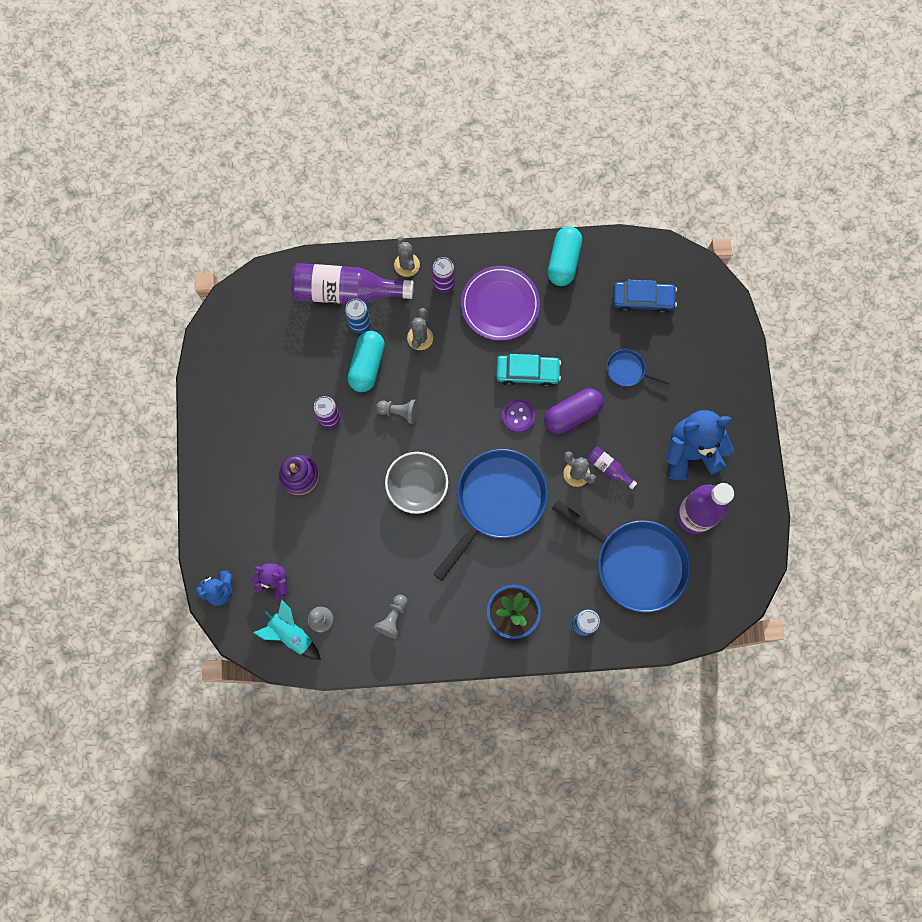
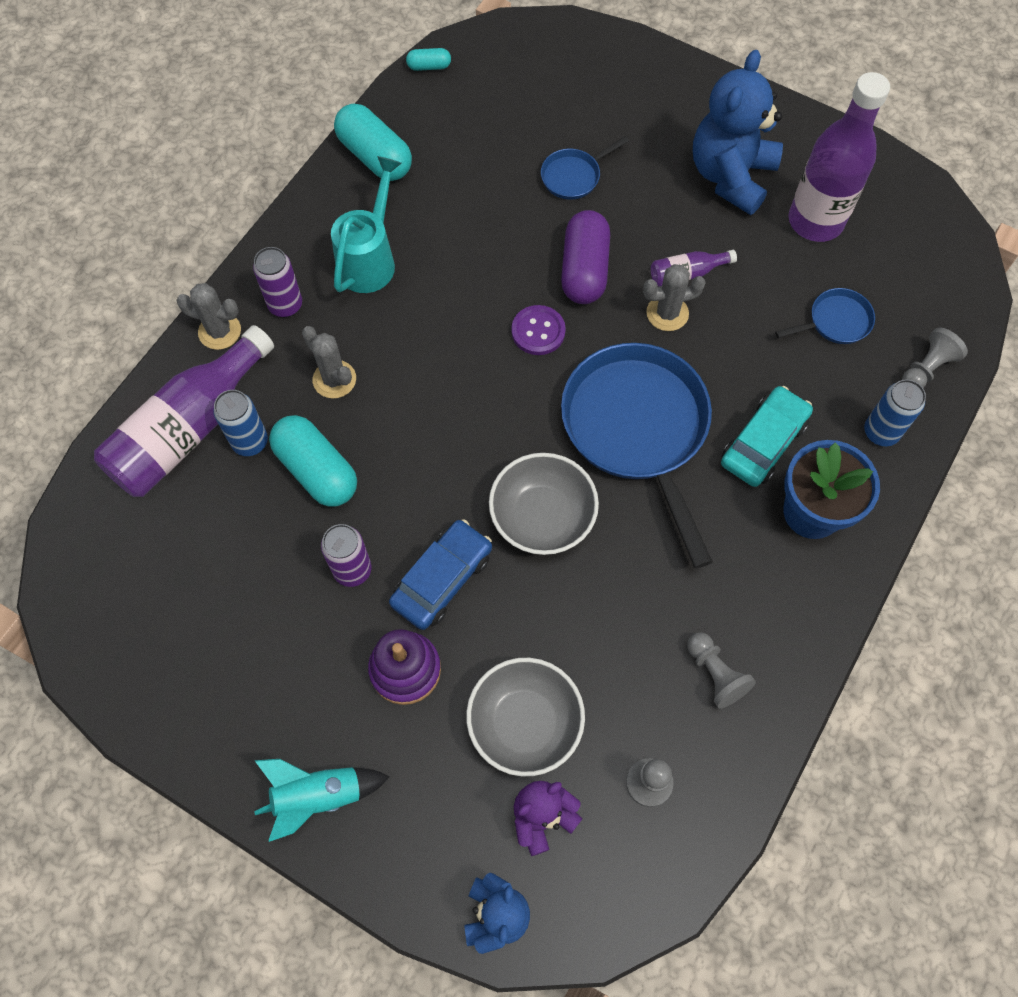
camera: 55 degrees left, 10 degrees down
(291, 634) = (643, 844): turquoise rocket -> turquoise rocket (319, 796)
(310, 546) = (525, 723): none -> grey bowl
(399, 412) = (417, 471): grey pawn -> grey pawn (926, 369)
(500, 304) = (370, 259): purple plate -> turquoise watering can
(527, 372) = (487, 284): turquoise car -> turquoise car (763, 442)
(635, 563) = (835, 321): blue pan -> blue pan, size x0.44
(643, 246) = (429, 66): none -> turquoise capsule
(643, 299) = (495, 107): blue car -> blue car (442, 579)

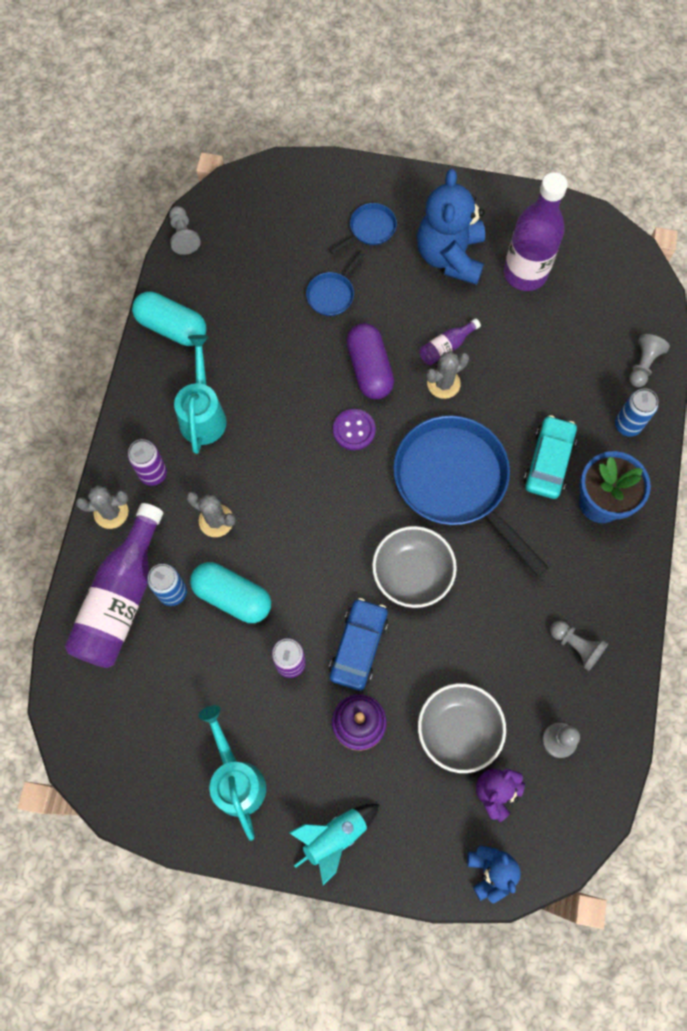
camera: 20 degrees left, 5 degrees up
(231, 681) = (236, 778): none -> turquoise watering can
(429, 66) = (183, 236): turquoise capsule -> grey pawn
(835, 321) = (567, 349): blue pan -> blue pan (370, 229)

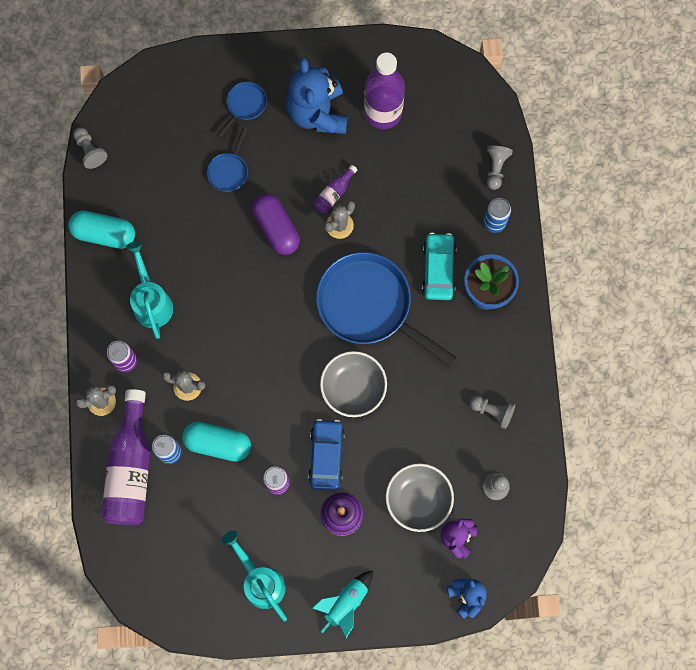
camera: 15 degrees left, 5 degrees up
(354, 430) = (277, 283): purple button -> none

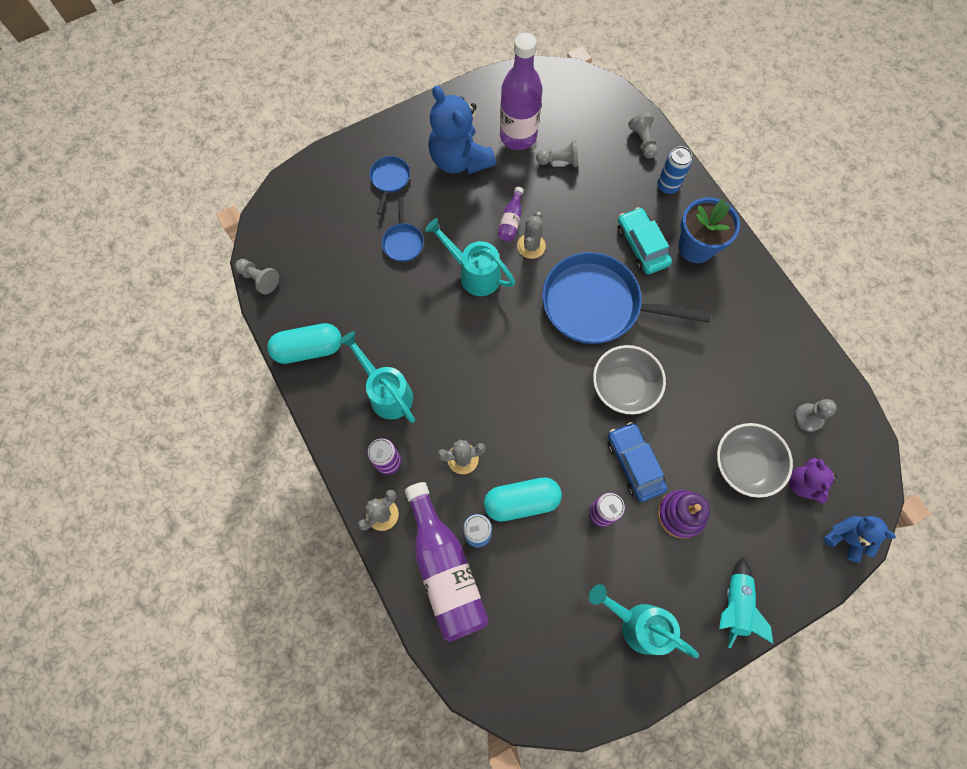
camera: 25 degrees left, 5 degrees down
(276, 228) = (474, 273): purple capsule -> turquoise watering can
(492, 411) = (763, 349): grey pawn -> grey pawn (559, 161)

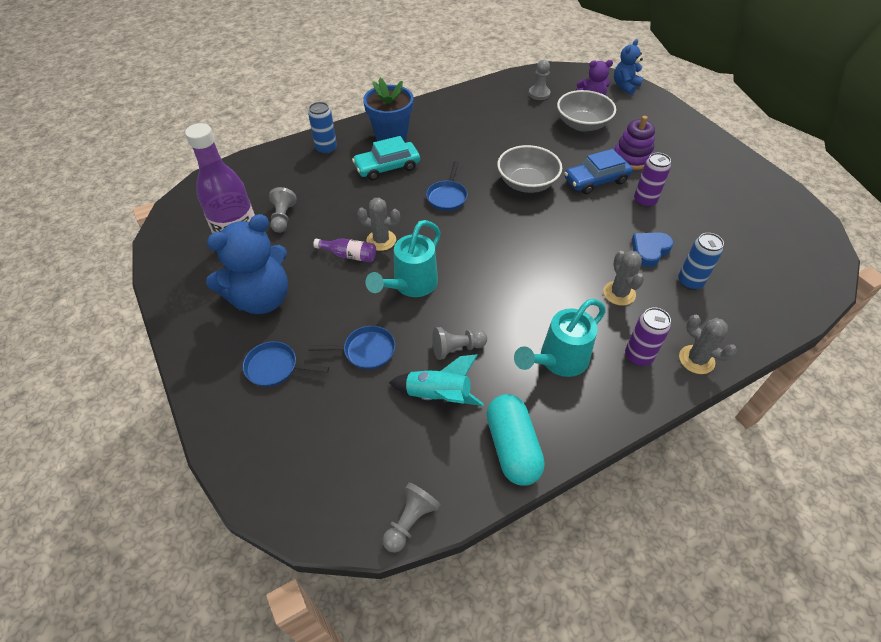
camera: 90 degrees left, 20 degrees down
(445, 568) = (732, 306): purple bottle -> none
(521, 501) = (649, 250): turquoise capsule -> blue heart
(597, 305) = (447, 196): blue pan -> blue pan, size x0.44
(637, 623) = (727, 184): turquoise watering can -> none
(642, 141) = (274, 161): grey pawn -> grey pawn (457, 348)
(734, 604) = (691, 136): turquoise rocket -> turquoise rocket (438, 395)

